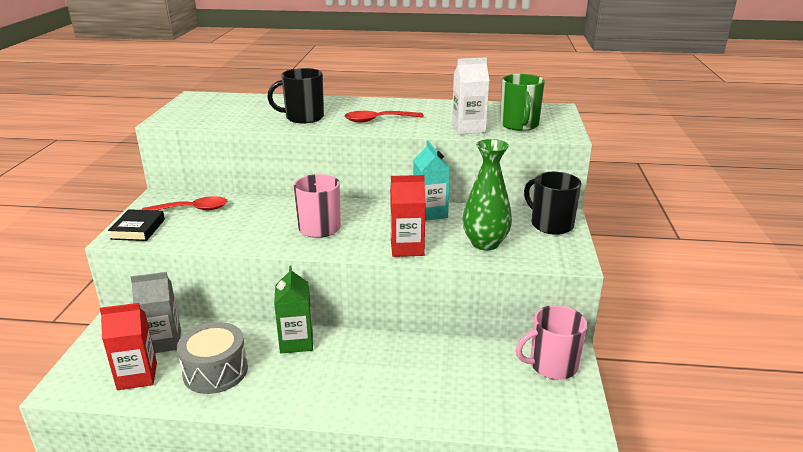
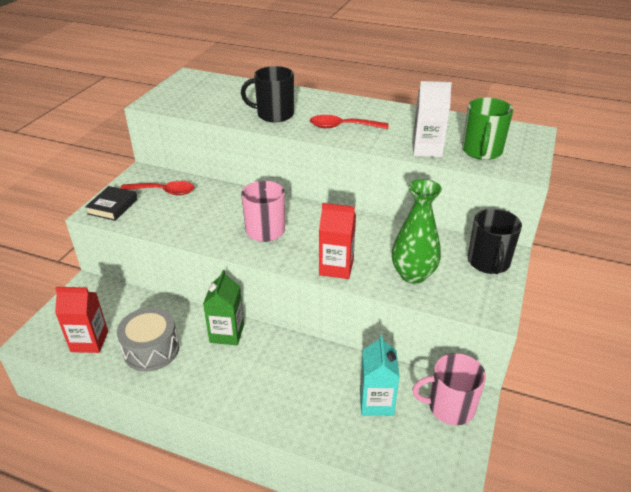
camera: 15 degrees right, 10 degrees up
(163, 342) = (119, 311): grey carton -> none
(430, 213) = (374, 229): turquoise carton -> turquoise carton (376, 402)
(550, 224) = (488, 262): black mug -> black mug turned 150 degrees counterclockwise

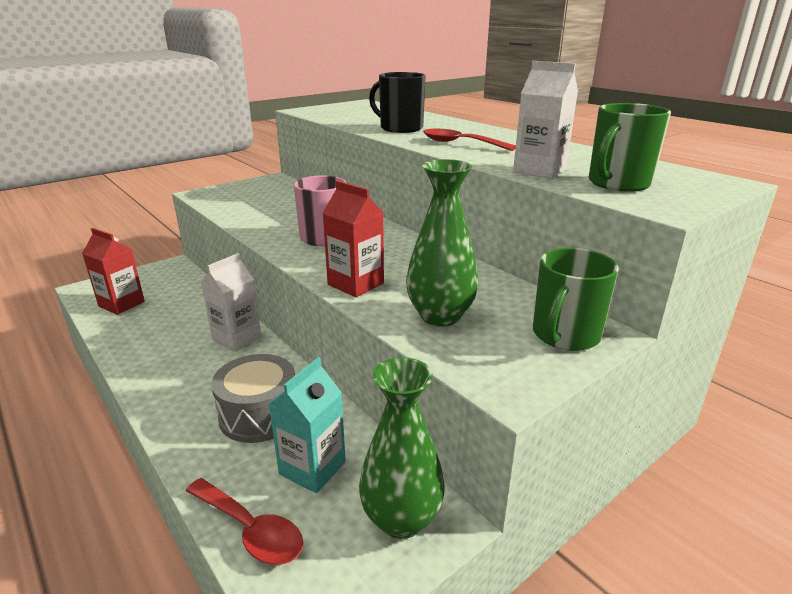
camera: 30 degrees right, 10 degrees down
(113, 206) = (218, 193): black book -> none
(151, 350) = (158, 327): grey drum -> grey drum (259, 415)
(163, 191) = (273, 193): red spoon -> red spoon (250, 530)
(227, 333) = (237, 338): green carton -> white carton
(449, 407) = (401, 519): pink mug -> green vase
(488, 262) = (565, 335): black mug -> green mug

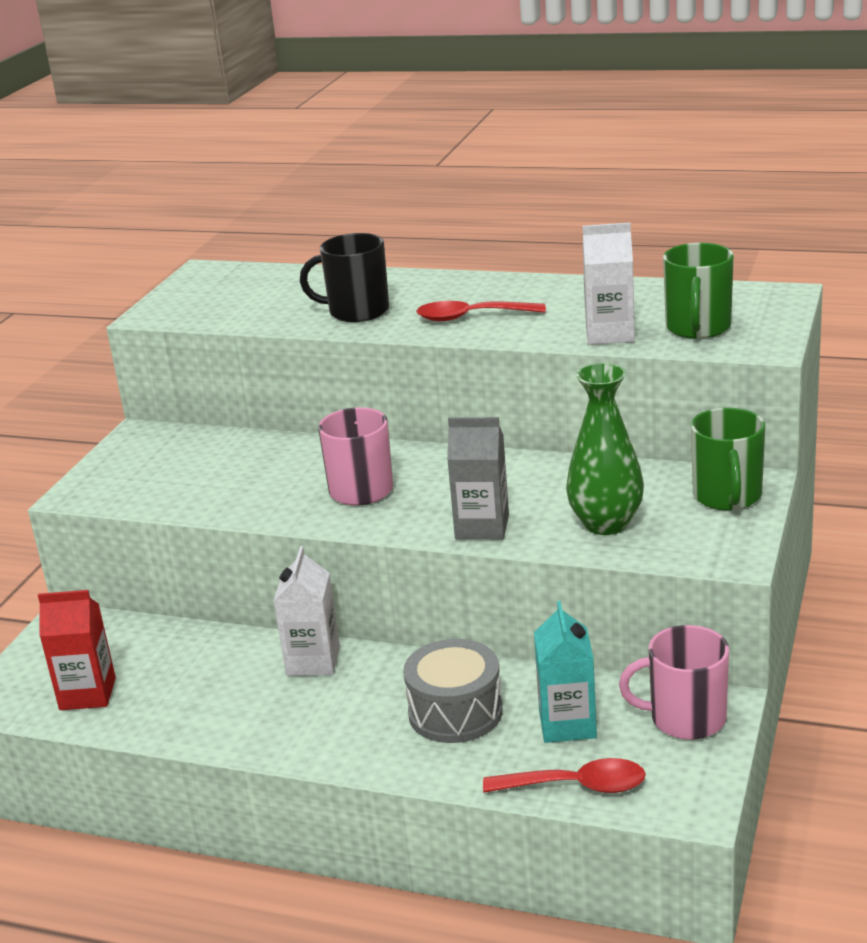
camera: 30 degrees left, 0 degrees up
(355, 284) = (482, 527): red carton -> grey carton
(401, 519) = (685, 718): green vase -> pink mug

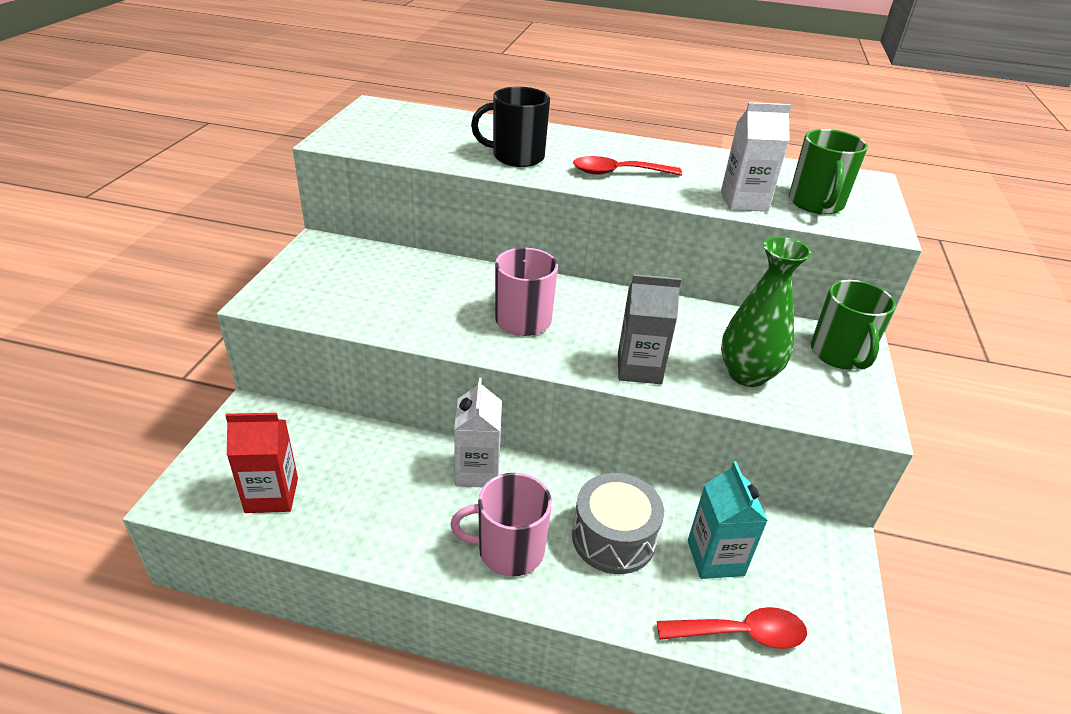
camera: 10 degrees left, 10 degrees up
(685, 718) = (815, 557): pink mug -> pink mug (509, 550)

